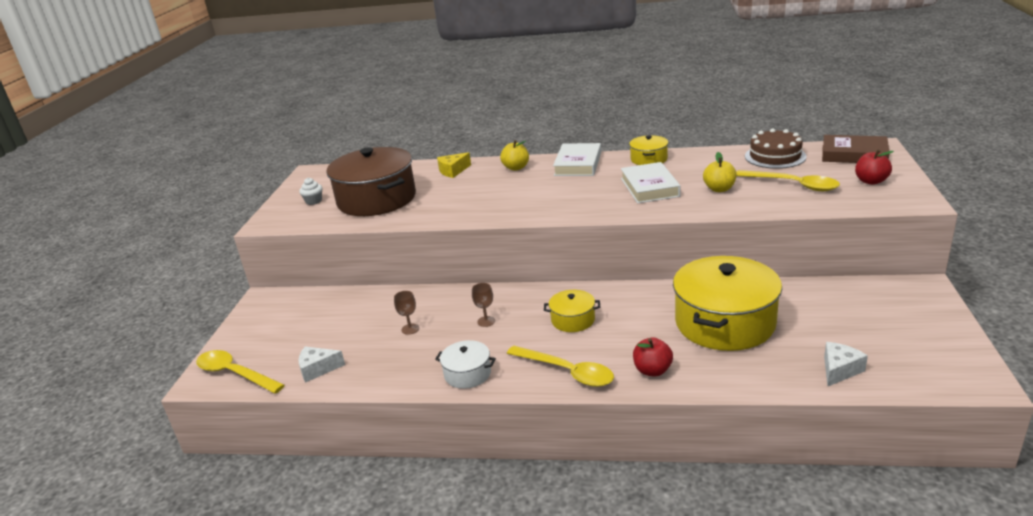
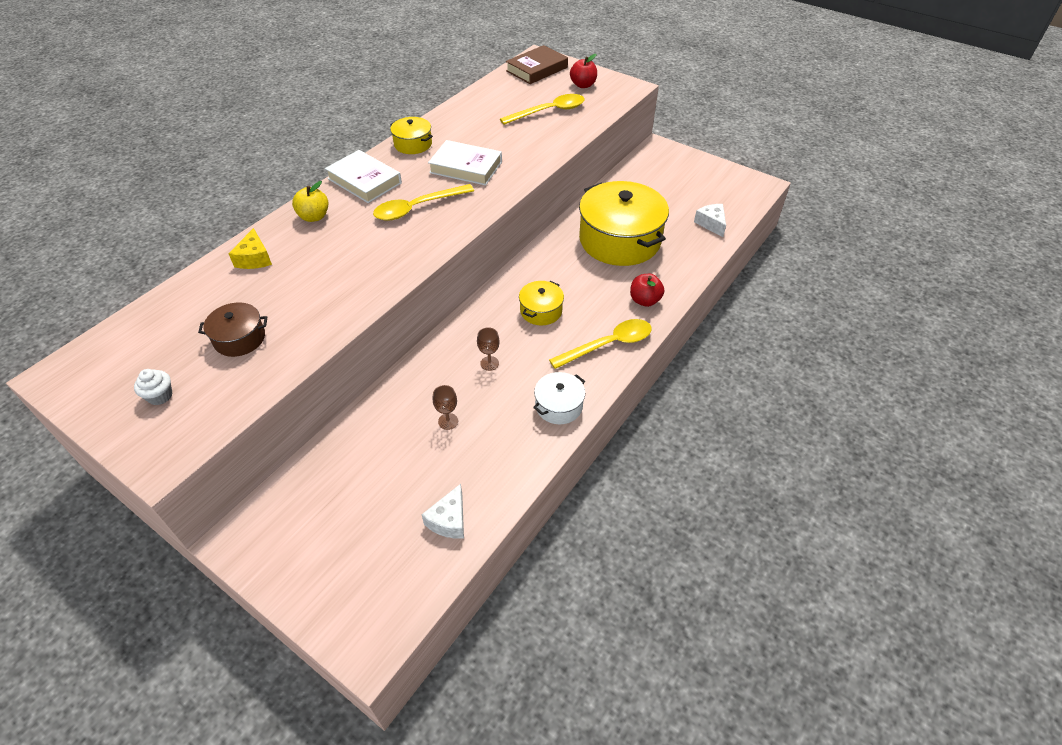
camera: 65 degrees left, 20 degrees up
(235, 373) = (384, 606): yellow spoon -> yellow spoon (417, 208)
(376, 199) = (239, 338): brown pot -> brown pot, size x0.47
(719, 189) = (513, 141): yellow apple -> none
(775, 156) = (495, 95): brown cake -> none

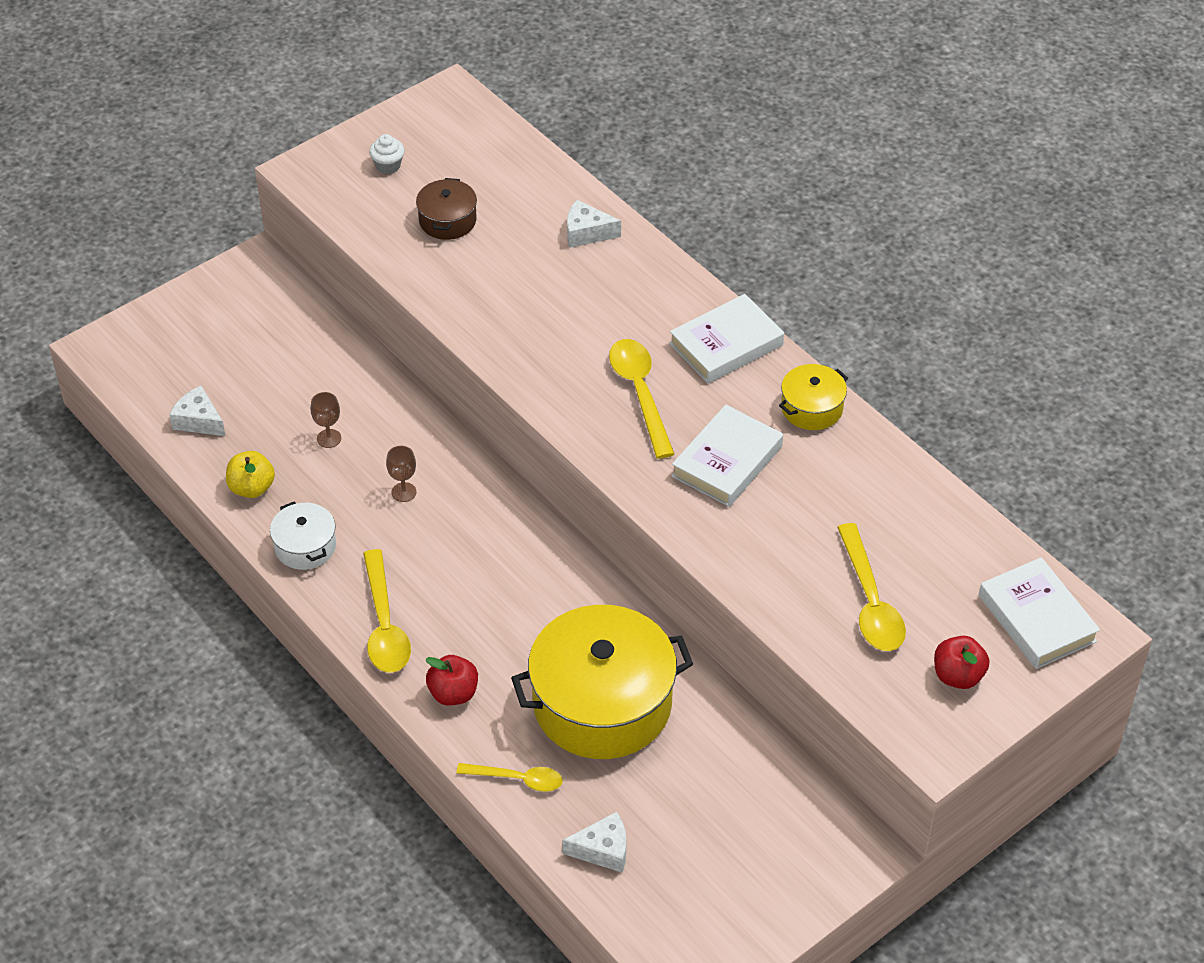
camera: 105 degrees right, 0 degrees up
(254, 258) = (586, 233): yellow cheese -> white cheese
(314, 217) = (656, 289): yellow apple -> yellow apple (252, 488)
(537, 69) = (1037, 618): brown book -> white book
(541, 311) = (478, 565): yellow pot -> none
(688, 262) = (517, 779): none -> yellow spoon

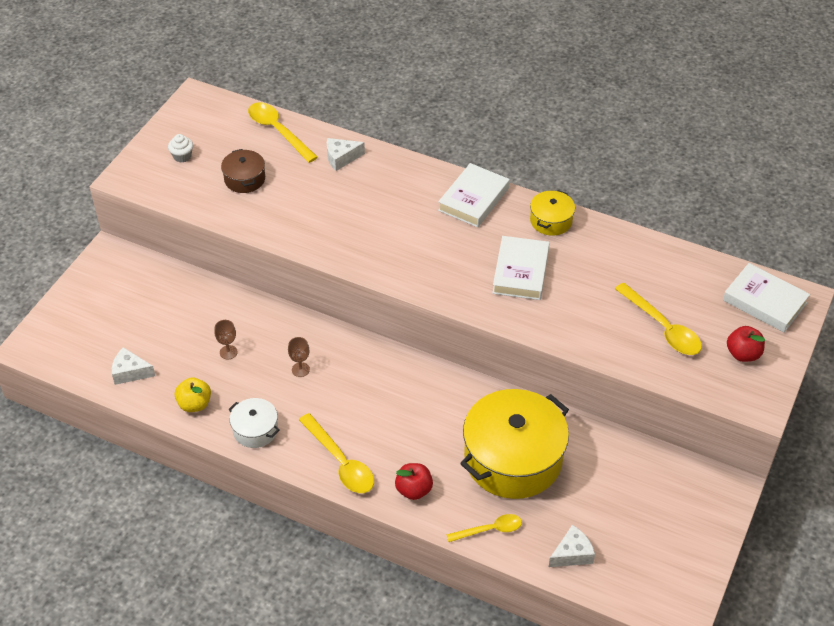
camera: 25 degrees left, 0 degrees up
(640, 393) = (439, 248): yellow spoon -> yellow spoon (278, 131)

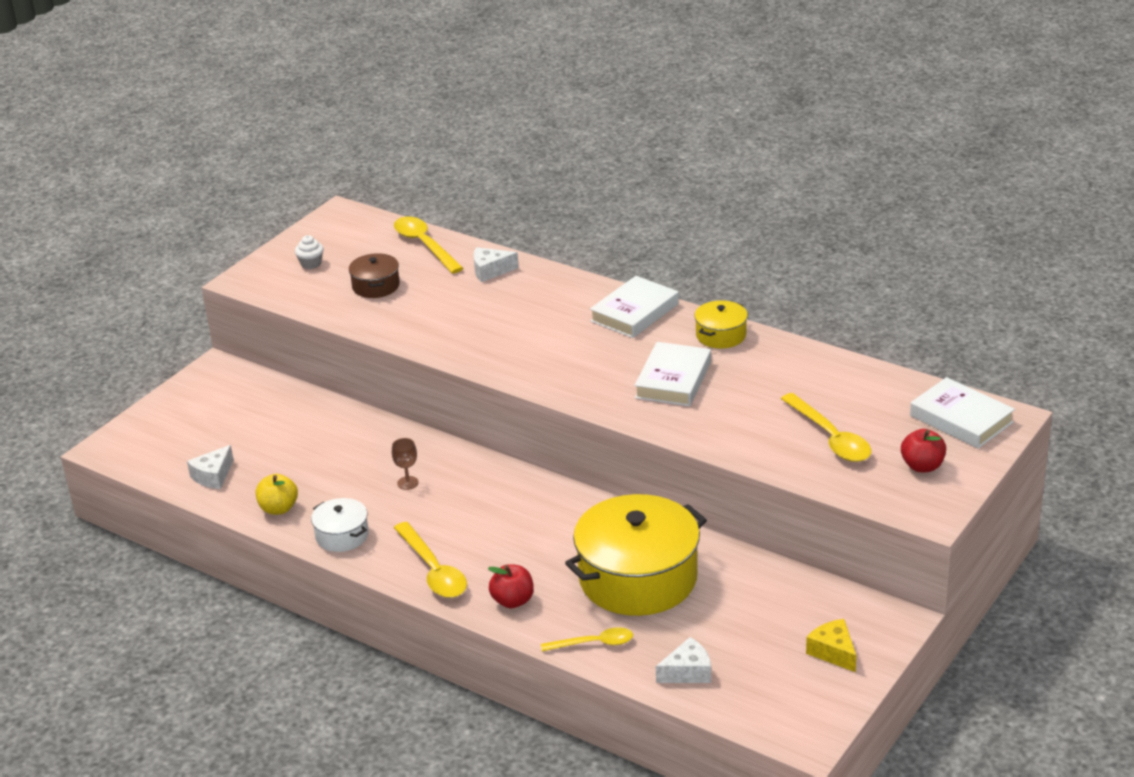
camera: 10 degrees right, 15 degrees down
(130, 372) = (213, 476): white cheese -> white cheese turned 75 degrees counterclockwise
(228, 352) = (329, 463): brown goblet -> none
(685, 524) = (833, 652): none -> yellow cheese

